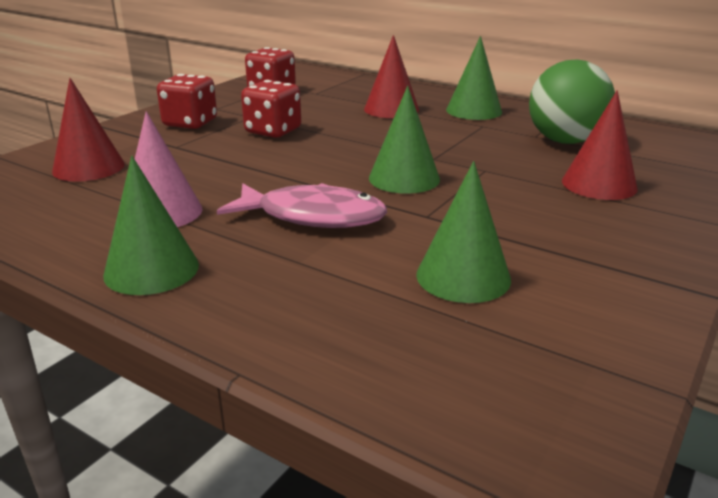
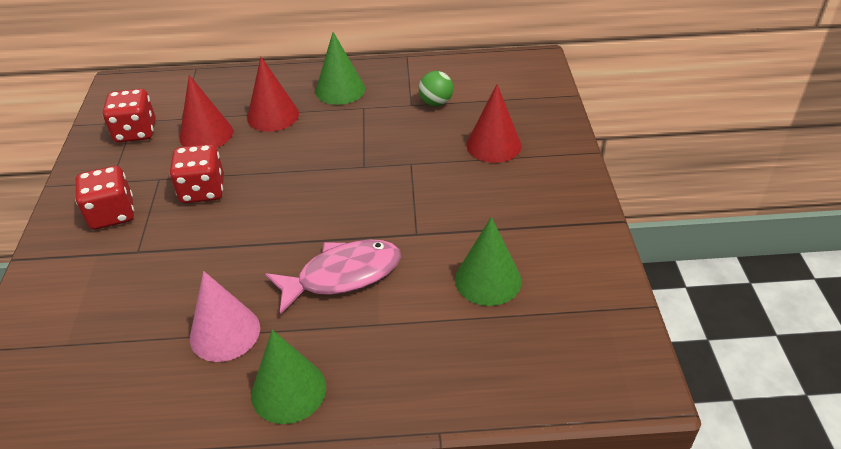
camera: 35 degrees left, 15 degrees up
(88, 167) = (91, 318): red cone -> red cone (206, 134)
(404, 178) = (365, 201): green cone -> none
(565, 141) = (436, 103): green ball -> green ball, size x0.52

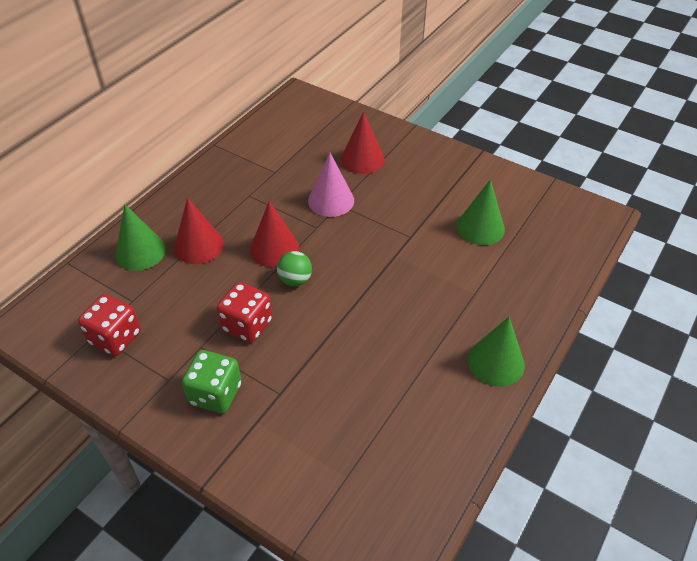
camera: 55 degrees left, 5 degrees up
(112, 214) = (215, 394): red dice -> green dice
(206, 134) = (175, 294): red cone -> red cone (274, 249)
(225, 333) = (416, 374): pink cone -> pink cone (331, 200)
(340, 90) = (212, 196): green cone -> green cone (140, 252)
(342, 275) = (416, 289): pink fish -> none
(436, 103) = (287, 160): green ball -> green ball (295, 280)

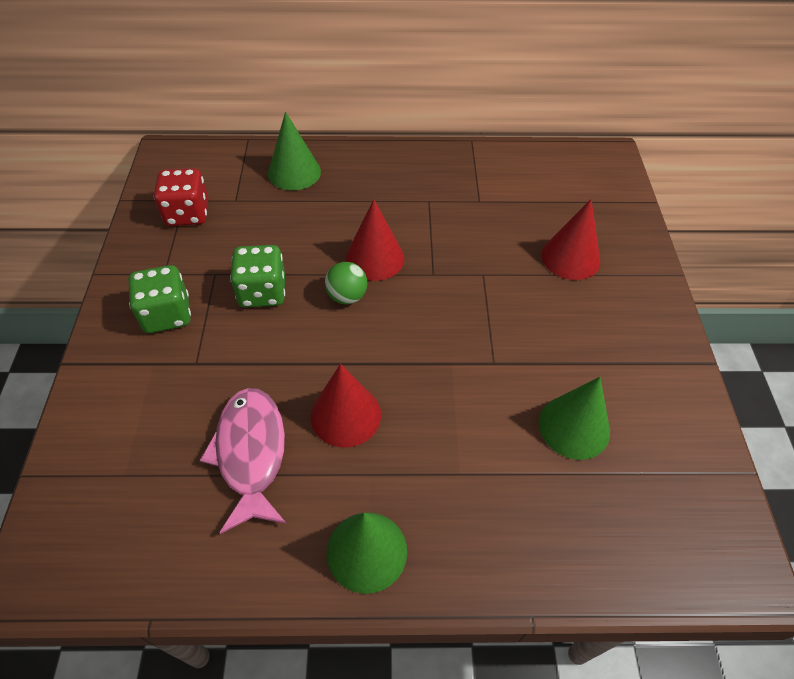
camera: 55 degrees right, 5 degrees up
(198, 245) = (333, 204): red cone -> red cone (345, 415)
(247, 325) = (262, 292): red dice -> green dice
(331, 200) = (482, 265): pink cone -> none
(384, 392) = (251, 453): none -> pink fish

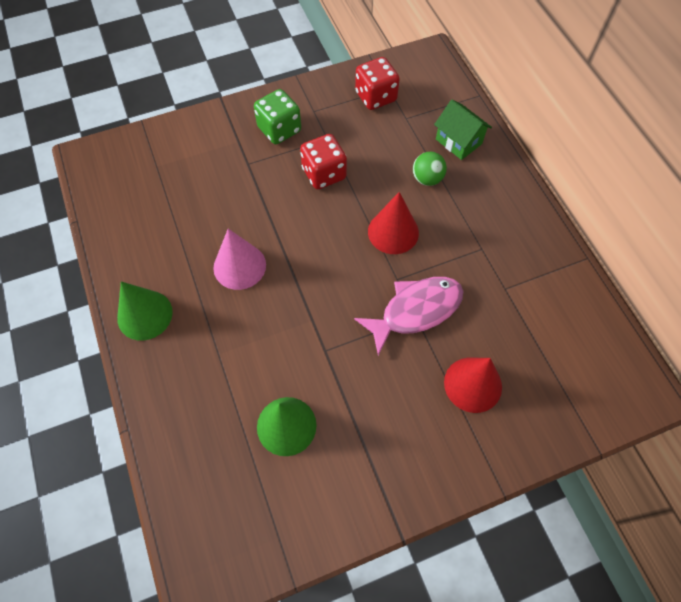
camera: 70 degrees right, 10 degrees up
(251, 453) = (191, 223): pink fish -> pink fish (416, 311)
(262, 292) = (324, 174): green dice -> red dice
(294, 172) = (458, 141): green cone -> green house
(345, 415) = (239, 266): red cone -> pink cone
(347, 296) = (344, 227): green ball -> green ball (427, 179)

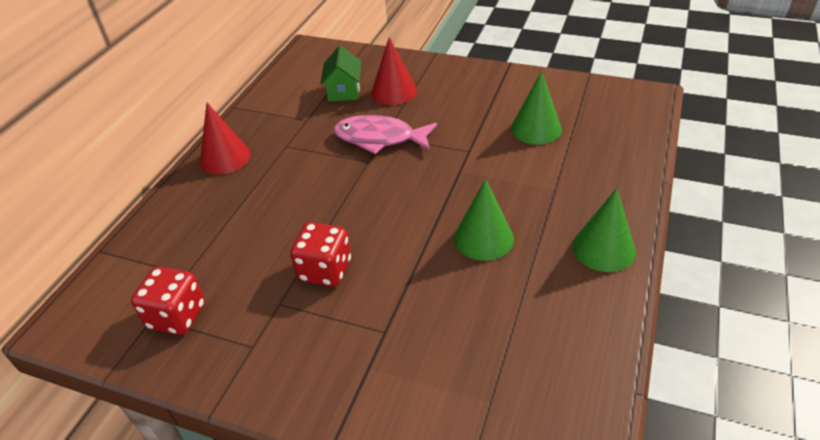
camera: 135 degrees left, 20 degrees down
(239, 266) = (483, 238): pink cone -> green cone
(279, 129) = (311, 349): green dice -> none
(393, 232) = (330, 190): red cone -> red cone (225, 158)
(427, 179) = (250, 210): green ball -> none
(458, 141) = (182, 223): green house -> green house (344, 91)

